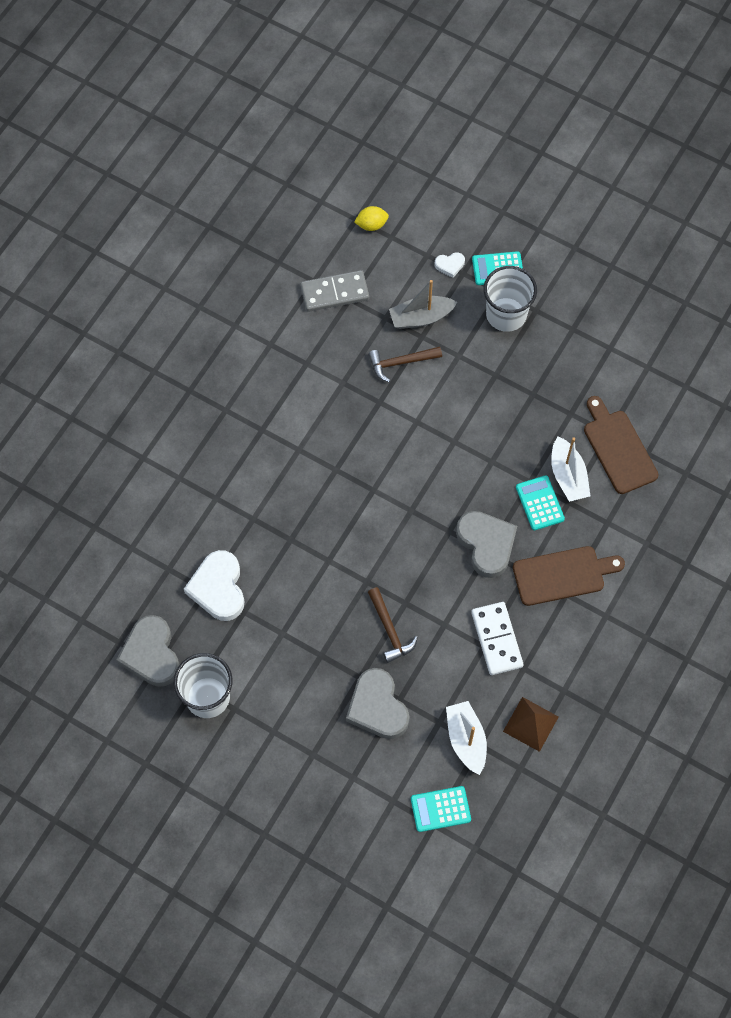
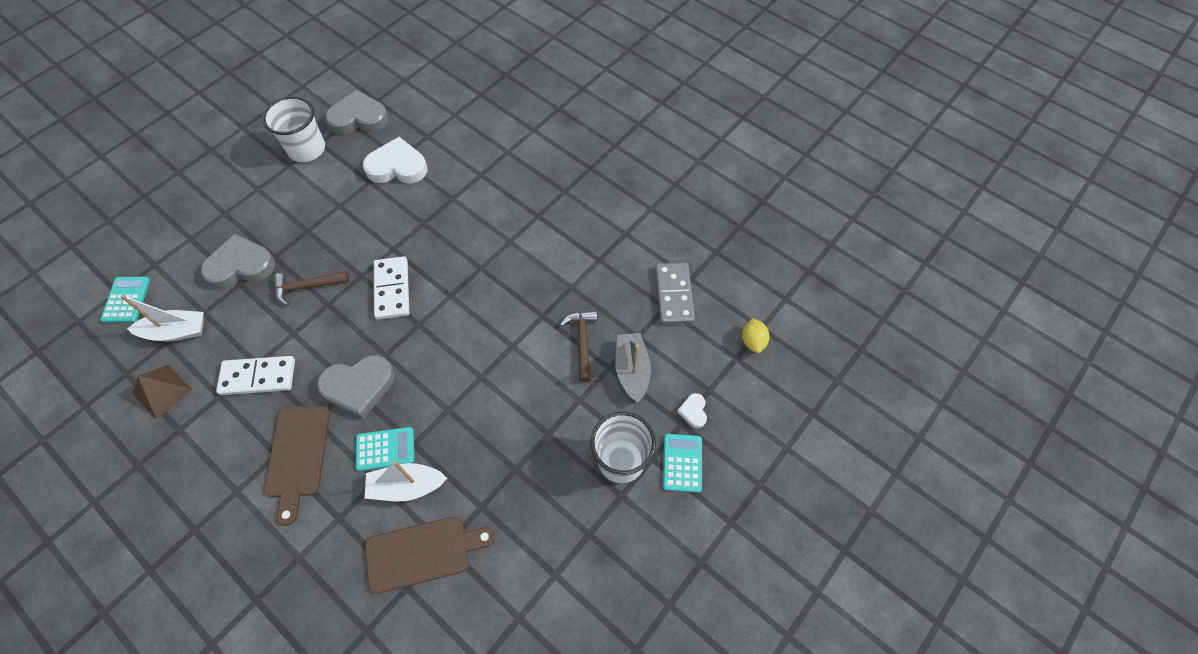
camera: 100 degrees right, 5 degrees down
(376, 546) = (392, 289): none -> white domino

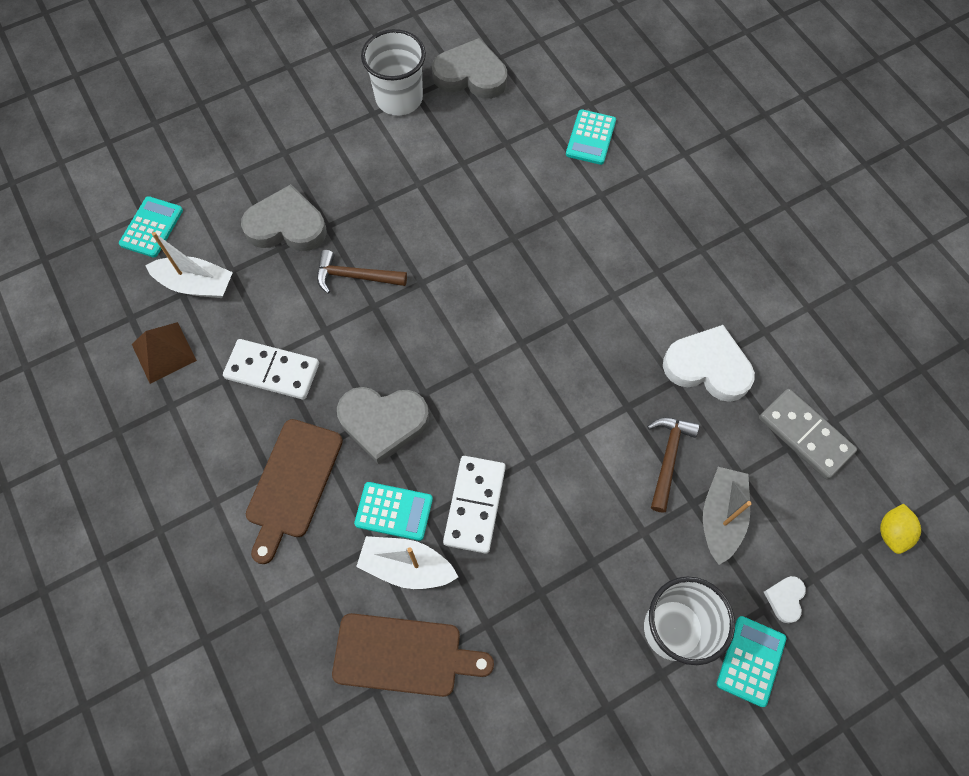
camera: 20 degrees right, 5 degrees up
(392, 289) = (454, 312): white domino -> white domino (475, 505)
(397, 166) = (501, 153): white heart -> white heart (707, 367)
(461, 137) = (590, 137): none -> turquoise calculator
(674, 295) = (805, 435): grey domino -> grey domino turned 60 degrees counterclockwise

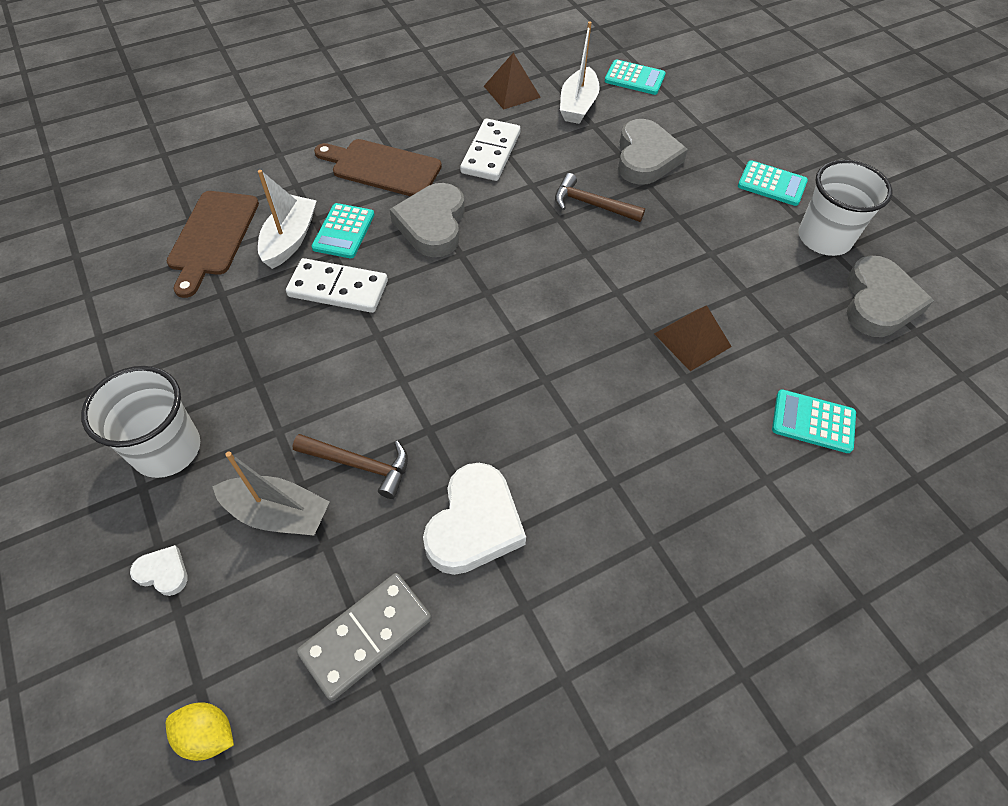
camera: 90 degrees right, 10 degrees down
(355, 276) = (591, 204): brown hammer -> brown hammer turned 75 degrees counterclockwise
(518, 207) = (692, 340): none -> brown pyramid
(751, 661) = (108, 523): turquoise calculator -> turquoise calculator (772, 184)

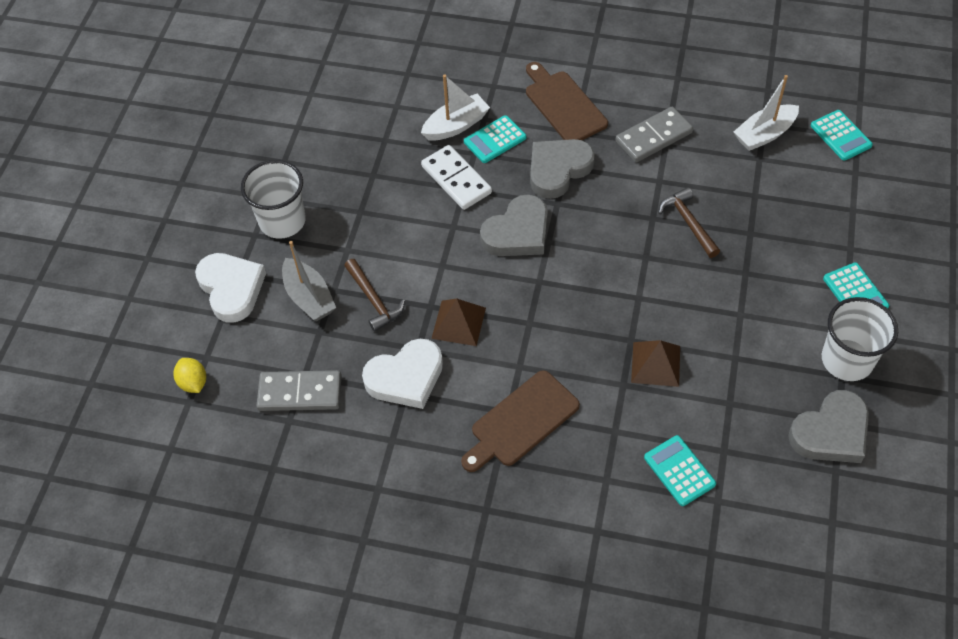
camera: 45 degrees right, 0 degrees up
(163, 572) = (231, 289): white heart -> white heart, size x2.14
(212, 237) = (410, 95): brown cutting board -> brown cutting board (521, 421)
(491, 153) = (653, 137): white domino -> grey domino
(511, 91) = (722, 92): brown pyramid -> brown pyramid (458, 323)
(645, 158) = (772, 210): grey heart -> grey heart (518, 232)

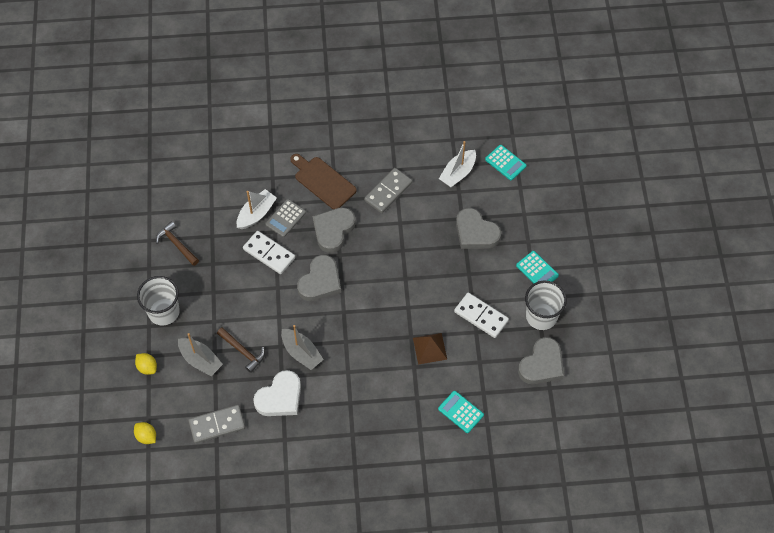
camera: 20 degrees left, 5 degrees up
(231, 289) = (147, 367): white heart -> yellow lemon
(458, 323) = (301, 353): brown pyramid -> grey boat
(495, 140) = (285, 218): turquoise calculator -> grey calculator
(521, 421) = (359, 407): brown cutting board -> none
(688, 222) = (425, 248): brown hammer -> brown hammer (176, 244)
(749, 337) = (481, 316): none -> white domino
(771, 218) = (475, 232): none -> grey heart

